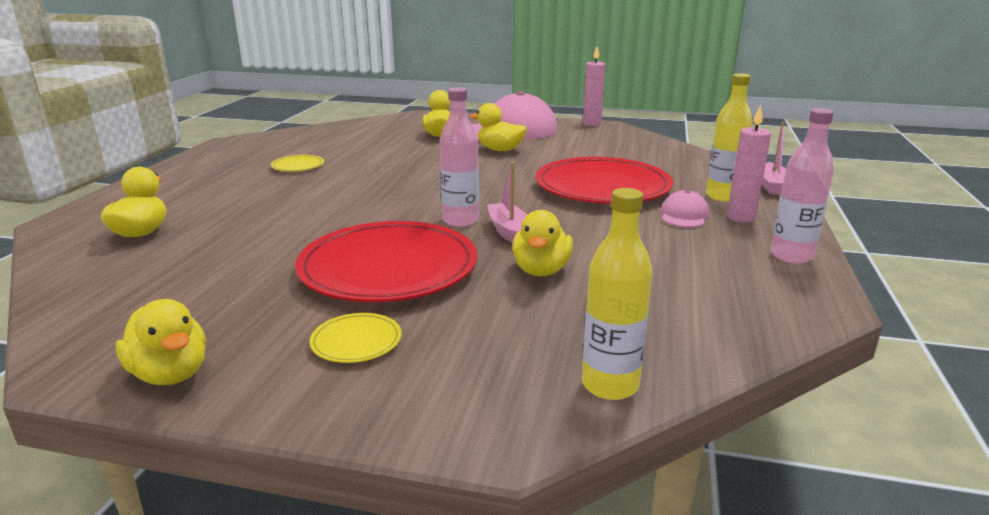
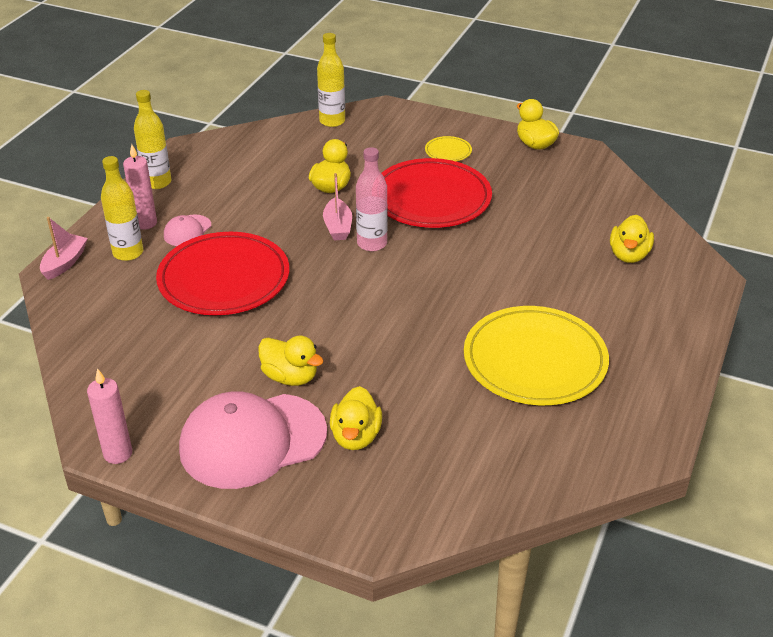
camera: 170 degrees left, 15 degrees up
(298, 166) = (535, 361): yellow plate -> yellow plate, size x2.40
(791, 256) = (157, 182): pink bottle -> yellow bottle

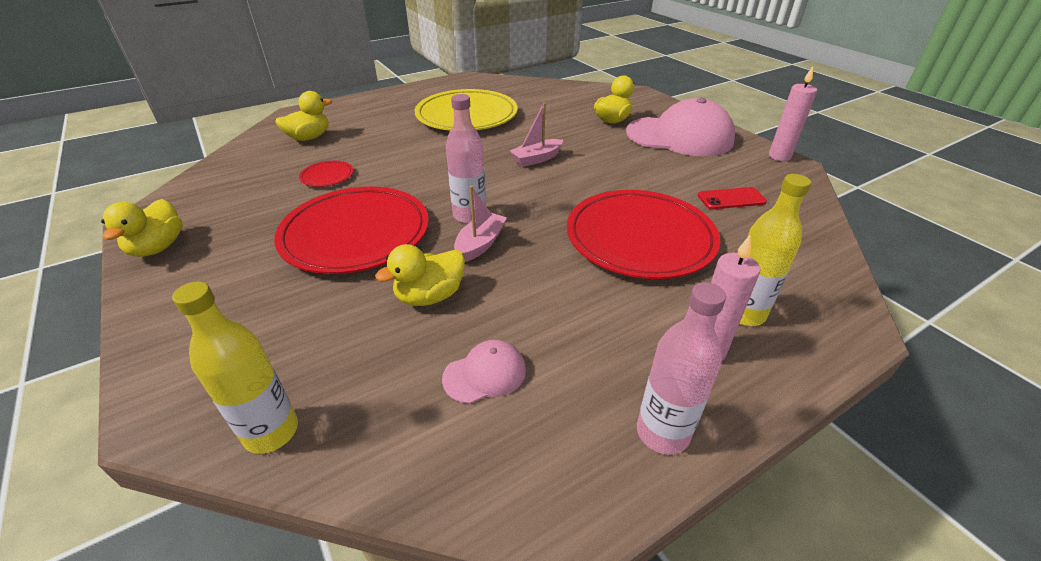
camera: 145 degrees left, 0 degrees up
(65, 263) = (837, 334): pink boat -> pink boat (536, 159)
(157, 182) = (662, 432): yellow bottle -> pink bottle
(160, 355) = (731, 199): none -> red phone
(187, 231) = (653, 312): pink cap -> pink cap (485, 374)
(290, 377) = (631, 155): yellow duck -> none
(448, 151) = (243, 282): yellow plate -> none
(533, 227) = (327, 176): none -> red plate

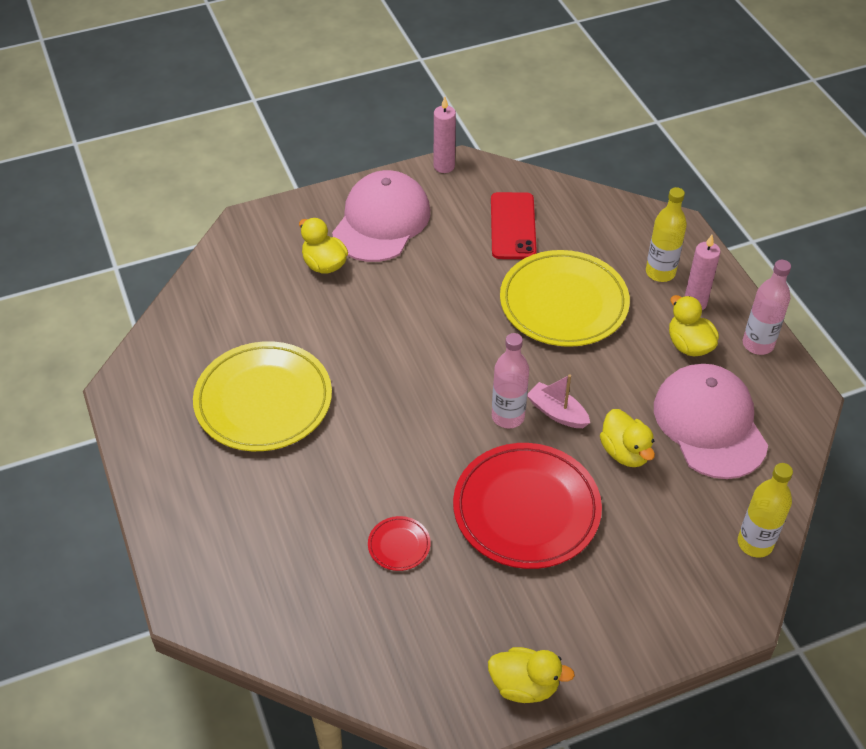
camera: 80 degrees left, 10 degrees up
(309, 138) = (281, 577): yellow duck -> yellow duck (689, 345)
(485, 374) = (709, 424): pink cap -> pink cap, size x2.24
(536, 159) = (403, 348): pink boat -> none
(640, 238) = (563, 303): red plate -> yellow plate
(731, 199) = (513, 226): red phone -> red phone, size x1.61

